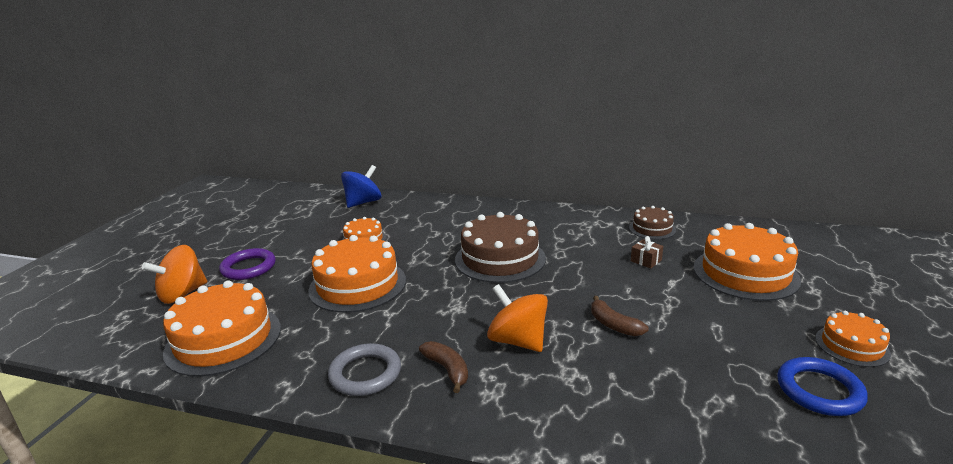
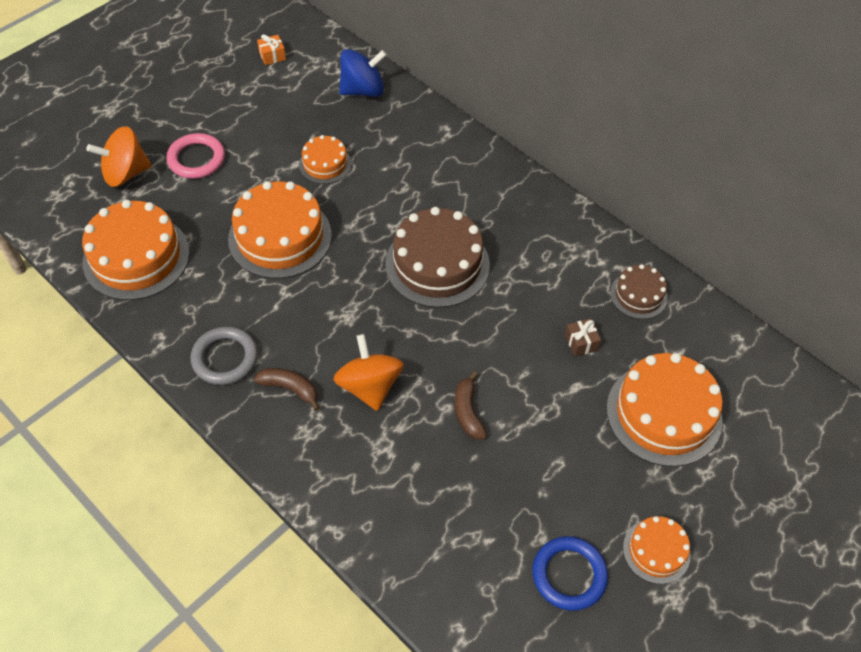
camera: 25 degrees right, 30 degrees up
(248, 268) = (196, 159): purple ring -> pink ring
(279, 206) = (272, 56): none -> orange gift
(447, 370) = (290, 388): brown banana -> brown banana turned 60 degrees counterclockwise

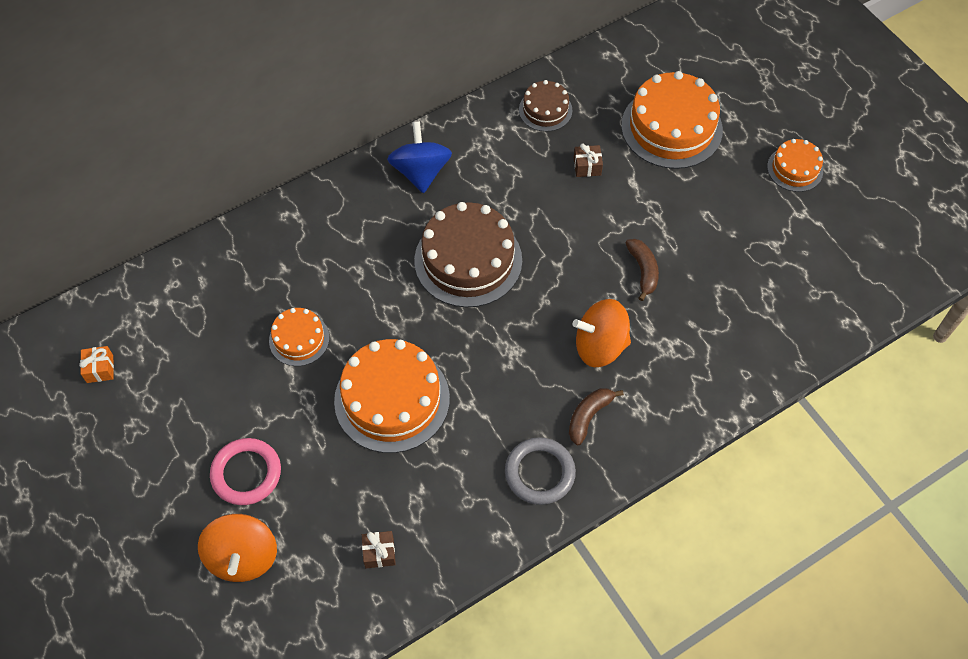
camera: 75 degrees left, 5 degrees up
(136, 257) = (379, 553): orange cake -> brown gift
(363, 90) = (197, 282): blue spinning top -> blue spinning top (421, 172)
(468, 412) = (643, 271): brown banana -> brown banana turned 105 degrees counterclockwise
(569, 575) = (808, 233): blue ring -> none

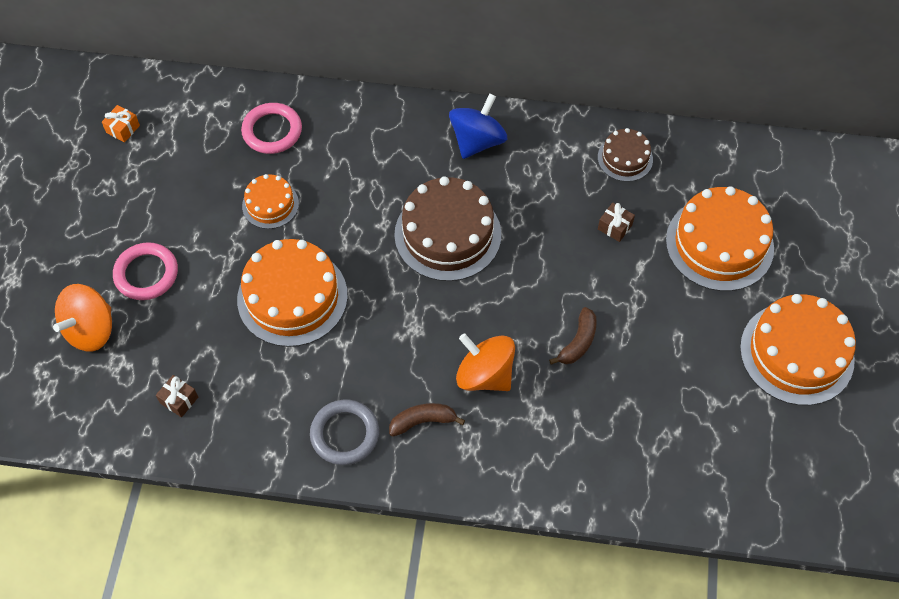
camera: 40 degrees right, 0 degrees up
(240, 278) = (272, 131): none -> pink ring
(795, 169) = (796, 353): orange cake -> orange cake, size x1.86

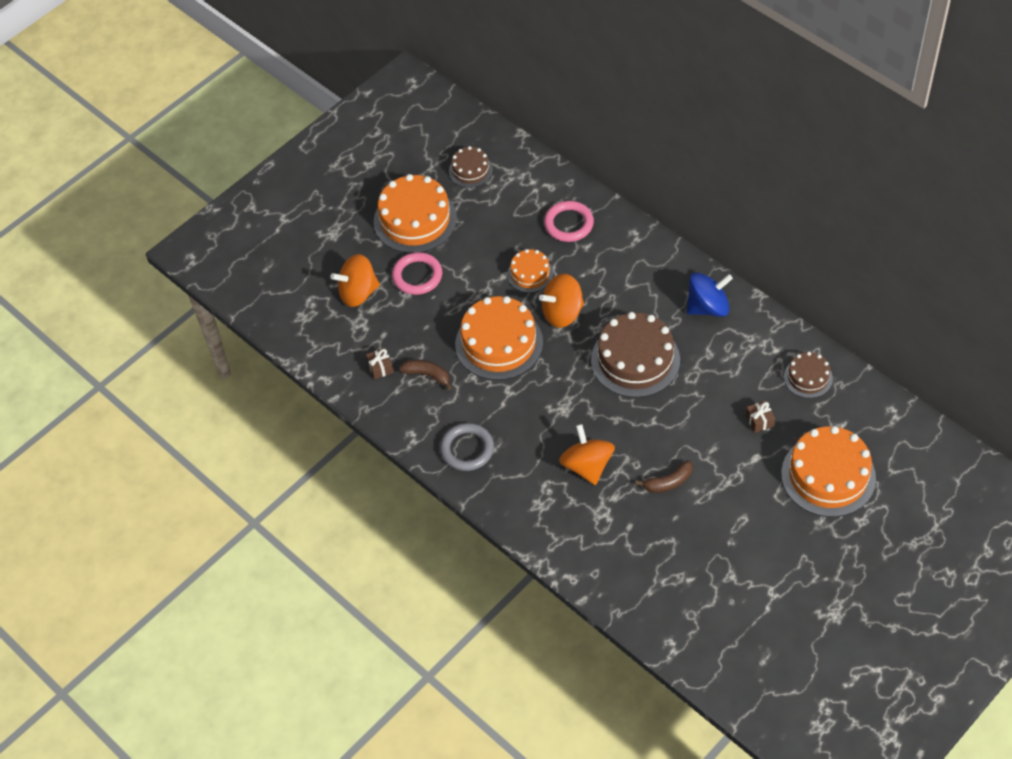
camera: 40 degrees right, 5 degrees down
(123, 129) = (470, 170): orange gift -> brown cake
(336, 227) = (562, 313): none -> orange spinning top
(423, 421) = (523, 471): brown banana -> brown banana (427, 375)
(796, 353) = (821, 581): orange cake -> orange cake (415, 220)

